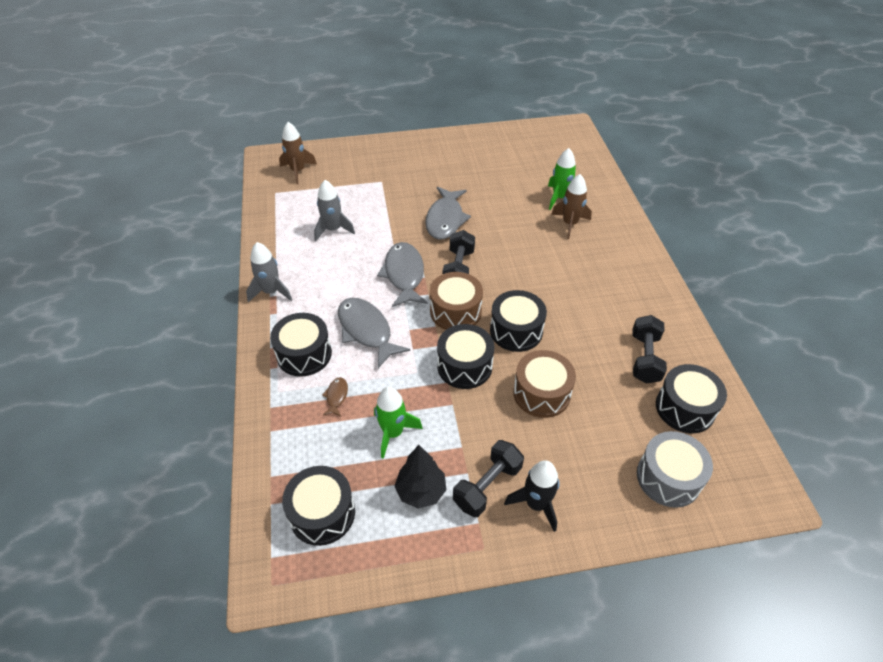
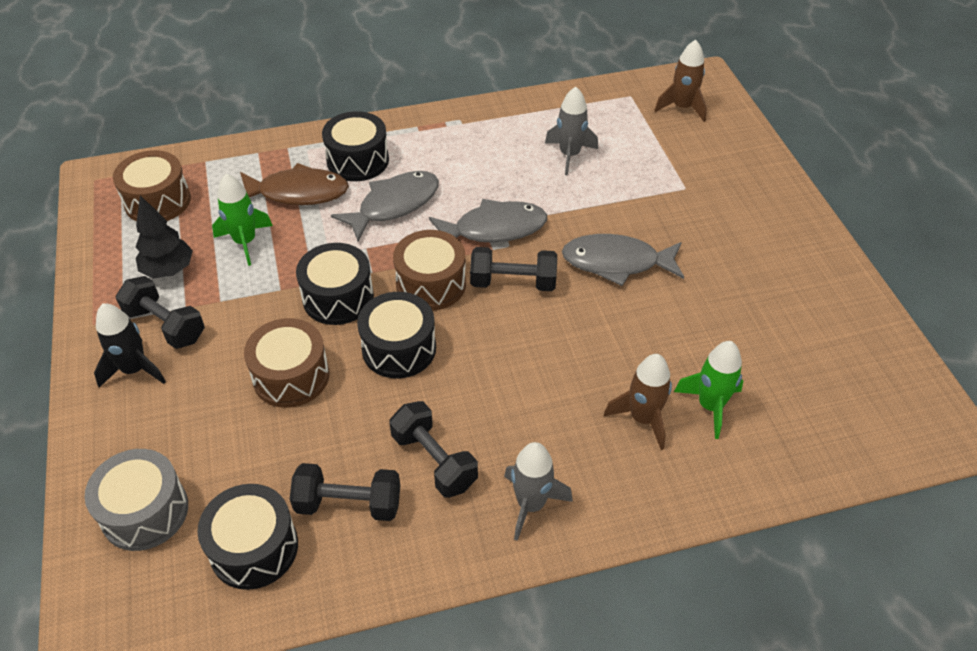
camera: 85 degrees right, 0 degrees up
(271, 292) = (452, 121): grey rocket -> grey rocket (531, 505)
(322, 513) = (157, 201): black drum -> brown drum
(336, 396) = (298, 193): brown fish -> brown fish, size x2.20
(607, 315) = (434, 460): none -> black dumbbell

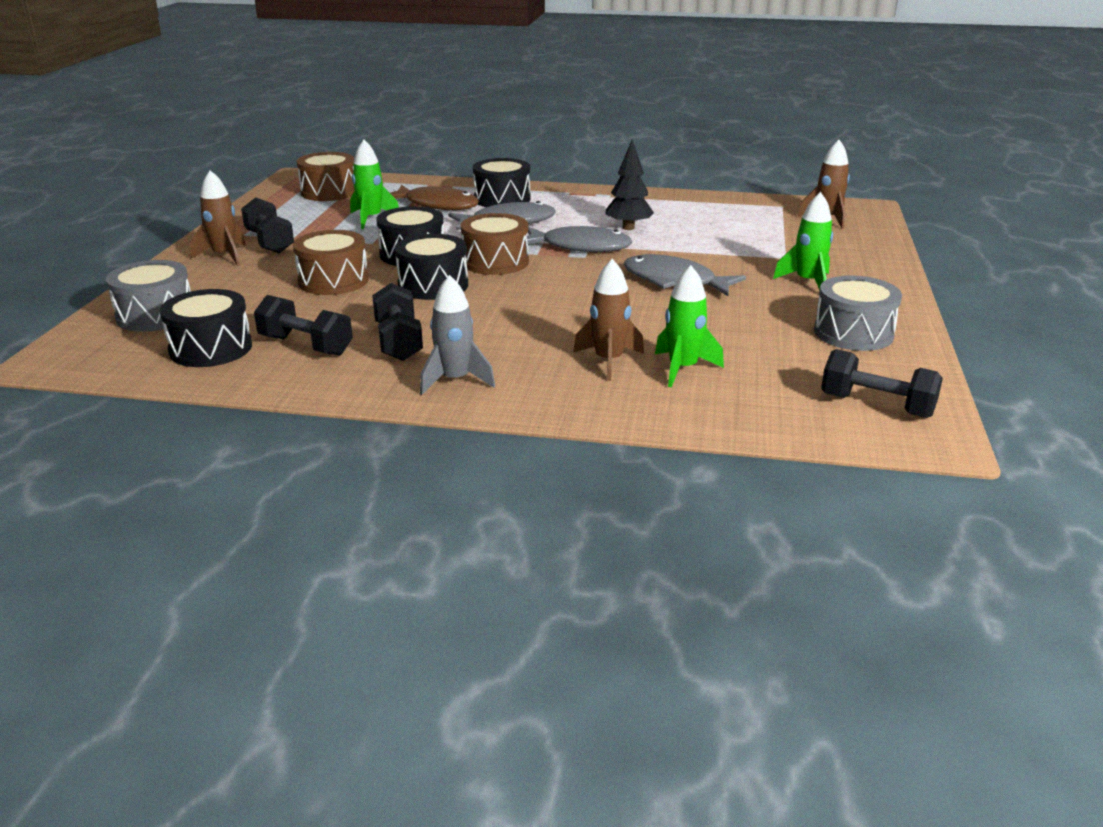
camera: 25 degrees right, 20 degrees down
(134, 369) = (224, 256): black rocket -> brown rocket
(168, 270) = (300, 221): black tree -> black tree (628, 228)
(513, 282) = (567, 274): black dumbbell -> black dumbbell (876, 405)
(569, 155) = (690, 224): grey rocket -> none
(727, 225) = (807, 282): none -> green rocket
(809, 296) = (853, 333): none -> grey drum

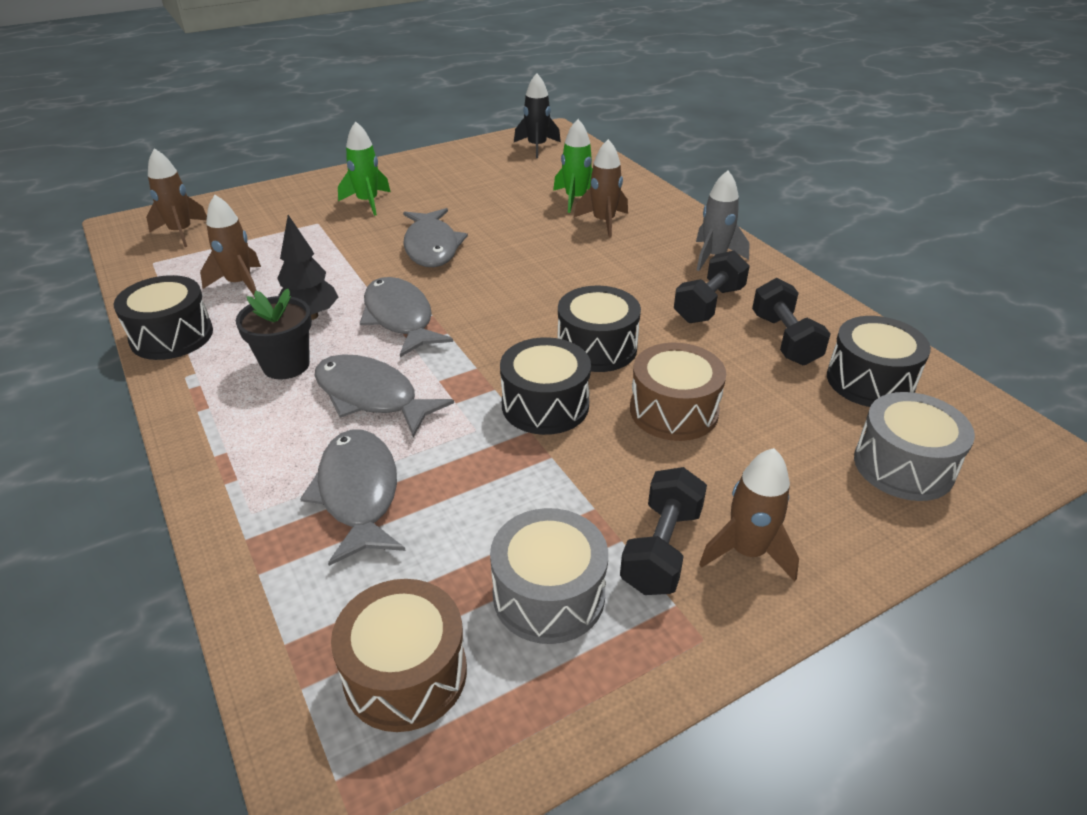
camera: 130 degrees left, 10 degrees up
(371, 219) = (476, 518): green rocket -> none
(437, 205) = (358, 493): brown fish -> grey fish
(495, 262) = (498, 344): brown drum -> none
(502, 199) = (278, 450): black drum -> black drum (172, 336)
(579, 213) = (286, 365): none -> black flower pot
(708, 220) = (240, 284): none -> brown rocket
(853, 333) = (445, 170): grey drum -> grey drum (548, 595)
(876, 405) = (537, 147): black dumbbell -> black rocket

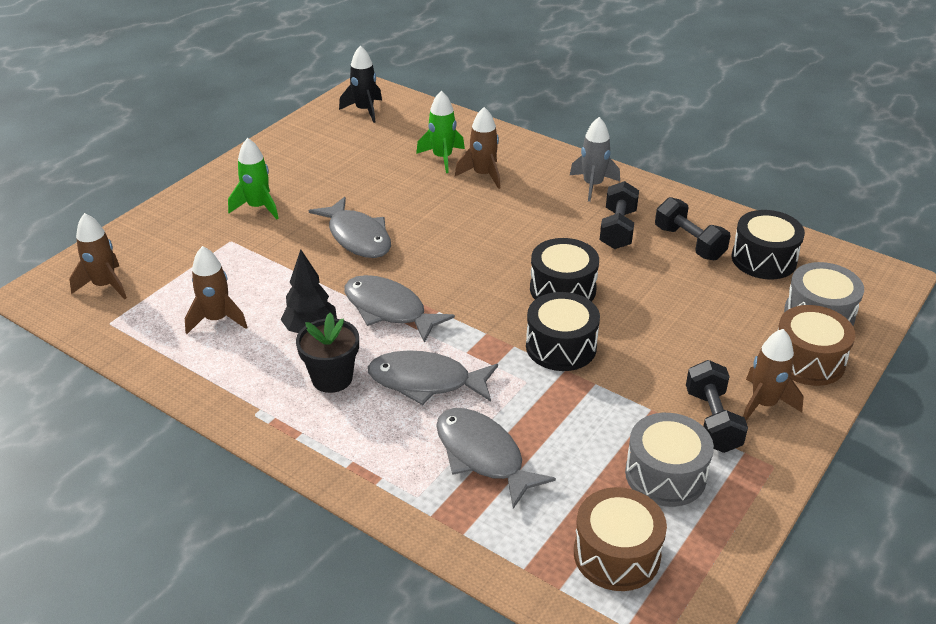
camera: 25 degrees left, 0 degrees up
(172, 336) = (205, 384): black drum -> none
(673, 411) = (652, 322): brown drum -> brown drum (808, 360)

